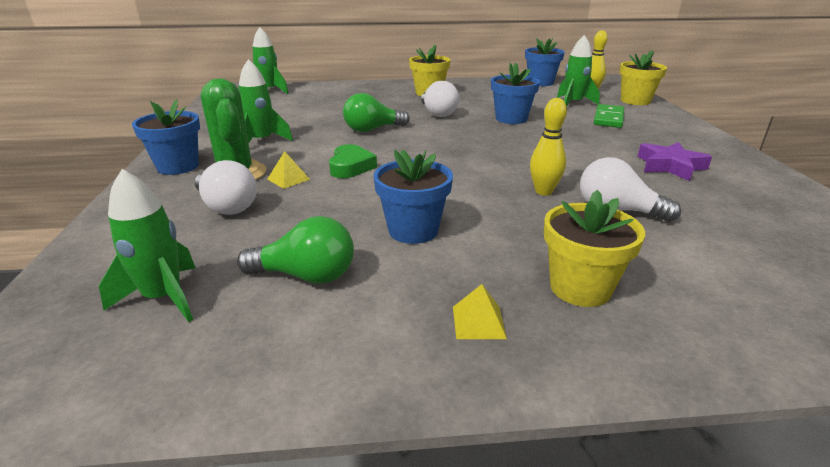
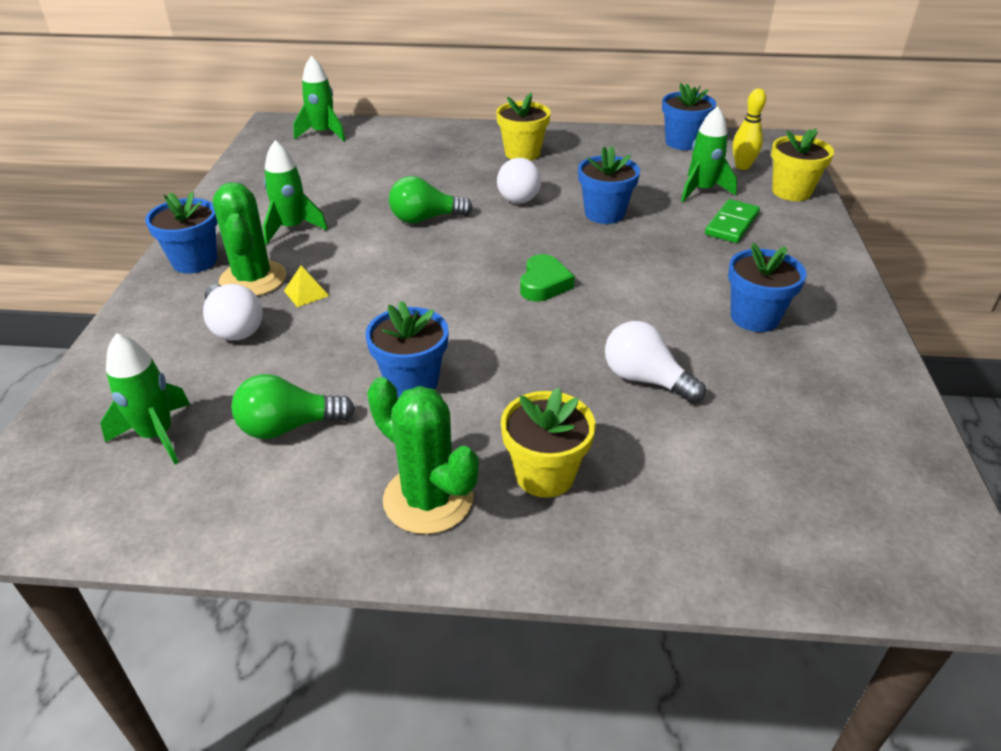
camera: 10 degrees right, 10 degrees up
(306, 276) = (289, 426): green light bulb -> green light bulb turned 150 degrees clockwise
(351, 167) = (379, 280): green heart -> green heart (544, 284)
(478, 322) = (428, 499): yellow pyramid -> green cactus
(543, 191) = (578, 342): yellow bowling pin -> none
(670, 166) = (754, 317): purple star -> blue flower pot

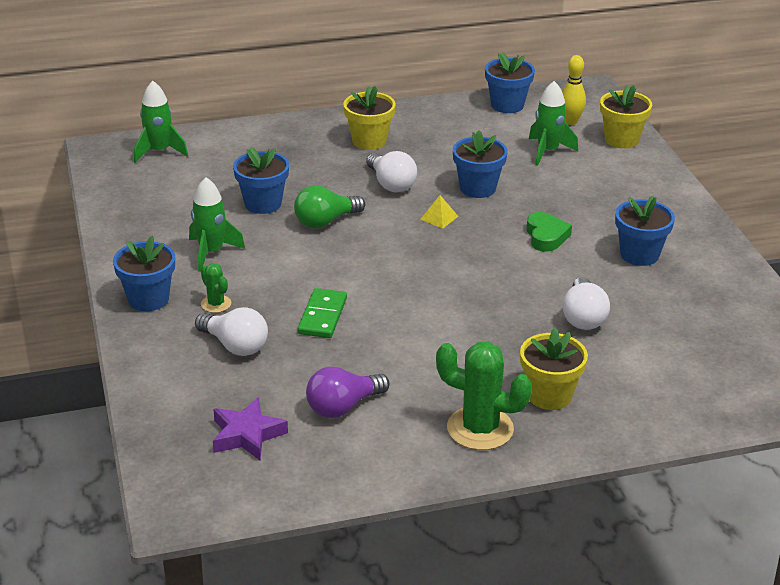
camera: 20 degrees left, 5 degrees down
(157, 435) = (247, 435): green rocket -> purple star
(253, 279) = (216, 304): green cactus -> green cactus, size x0.51
(289, 426) = (343, 406): green light bulb -> purple light bulb
(306, 293) = (273, 306): yellow pyramid -> yellow pyramid (439, 217)
(412, 382) = (412, 356): blue flower pot -> blue flower pot (263, 204)
(544, 284) = (464, 260): green heart -> green heart (546, 236)
(645, 379) = (583, 317): white light bulb -> white light bulb turned 105 degrees counterclockwise
(731, 224) = (587, 179): green domino -> green domino (322, 316)

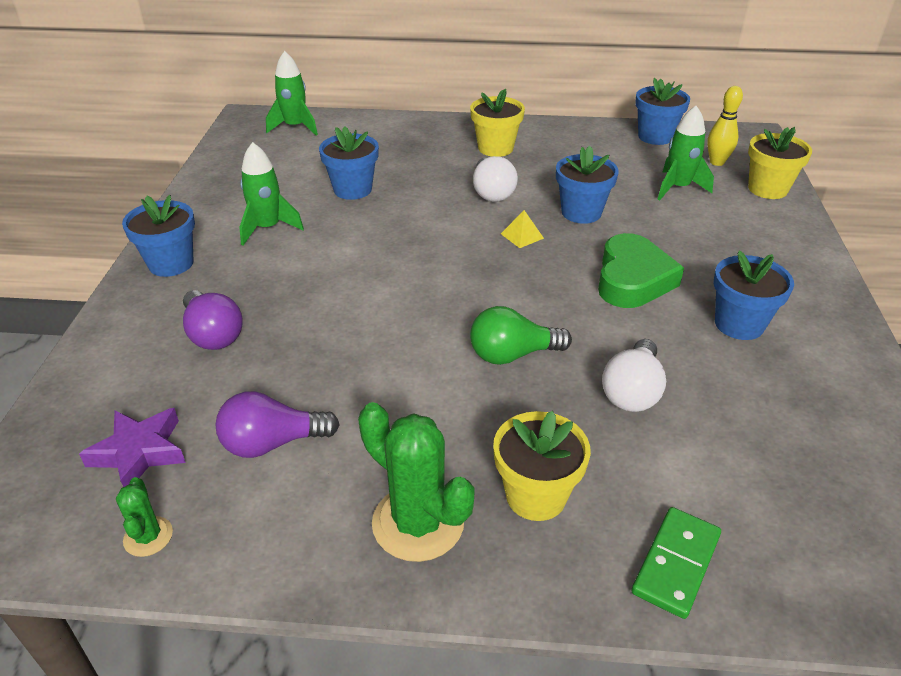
camera: 20 degrees right, 5 degrees up
(216, 304) = (230, 283): green cactus -> green cactus (148, 536)
(235, 345) = (213, 334): white light bulb -> purple light bulb
(322, 316) = (328, 320): green domino -> green domino (676, 564)
(325, 221) = (401, 218): green light bulb -> green light bulb (512, 354)
(546, 236) = (632, 279): green heart -> green heart, size x1.54

